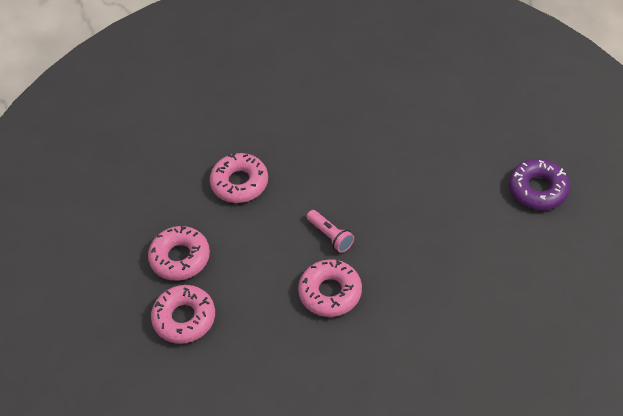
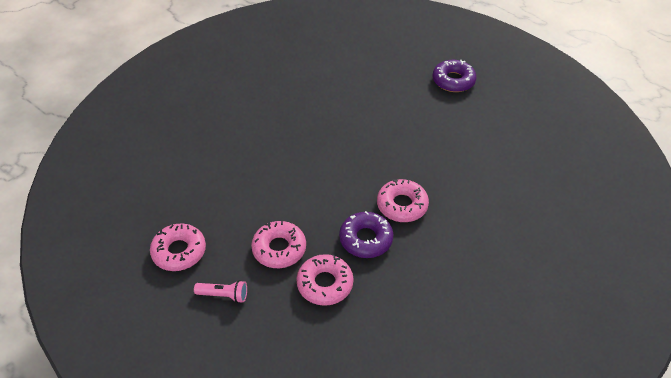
camera: 45 degrees left, 5 degrees down
(239, 183) = (270, 178): pink donut -> pink donut (179, 251)
(261, 302) = (366, 239): none -> purple donut
(330, 236) = (365, 173): pink flashlight -> pink flashlight (224, 295)

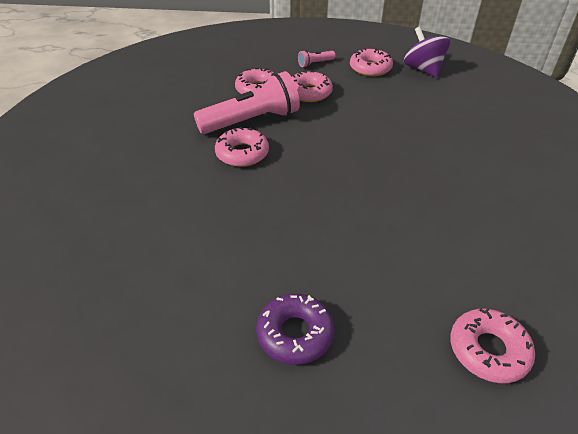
camera: 145 degrees right, 5 degrees down
(134, 219) = (423, 69): none -> purple spinning top
(366, 239) = (252, 121): purple donut -> pink flashlight
(370, 38) = (488, 350): none -> pink donut

